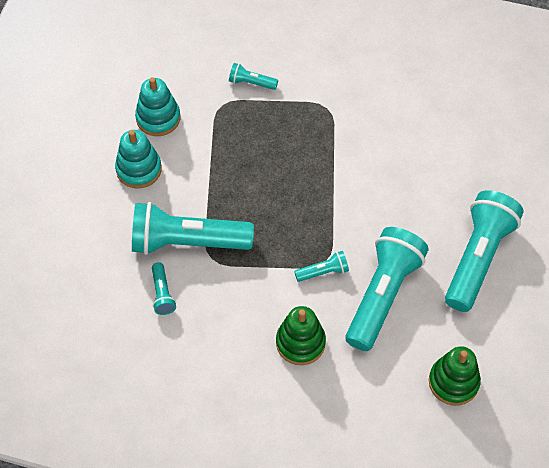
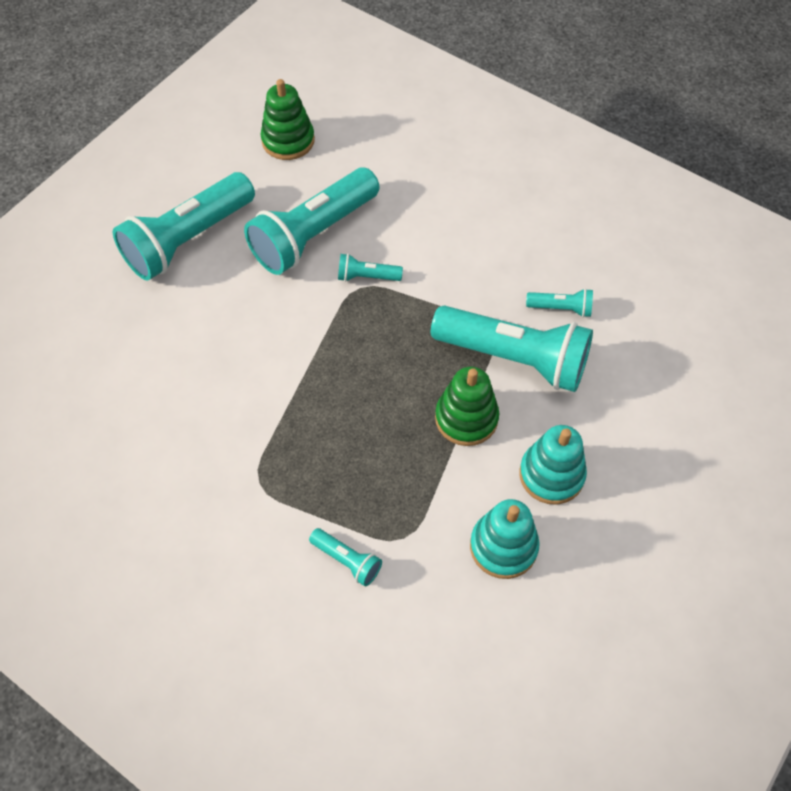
camera: 160 degrees left, 0 degrees up
(162, 294) = (561, 308): turquoise flashlight -> turquoise flashlight turned 90 degrees clockwise
(300, 342) = (424, 216): green stacking toy -> green stacking toy (466, 418)

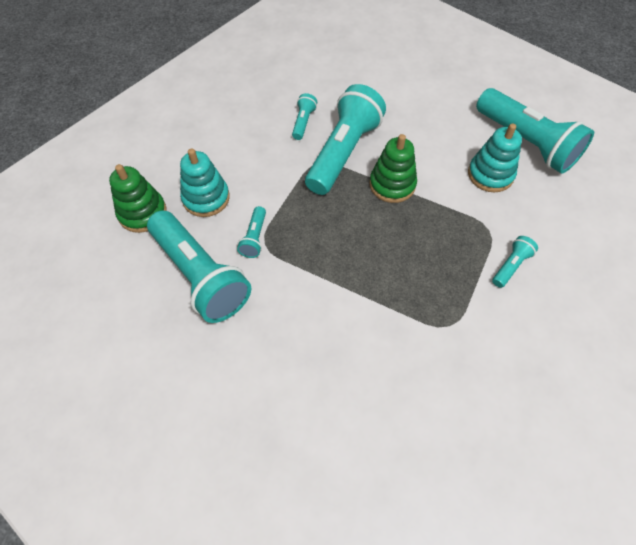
camera: 85 degrees left, 0 degrees up
(188, 240) = (181, 388): turquoise flashlight -> turquoise flashlight (526, 142)
(288, 141) = (78, 293): green stacking toy -> green stacking toy (142, 213)
(551, 475) = (436, 144): turquoise stacking toy -> turquoise stacking toy (206, 198)

